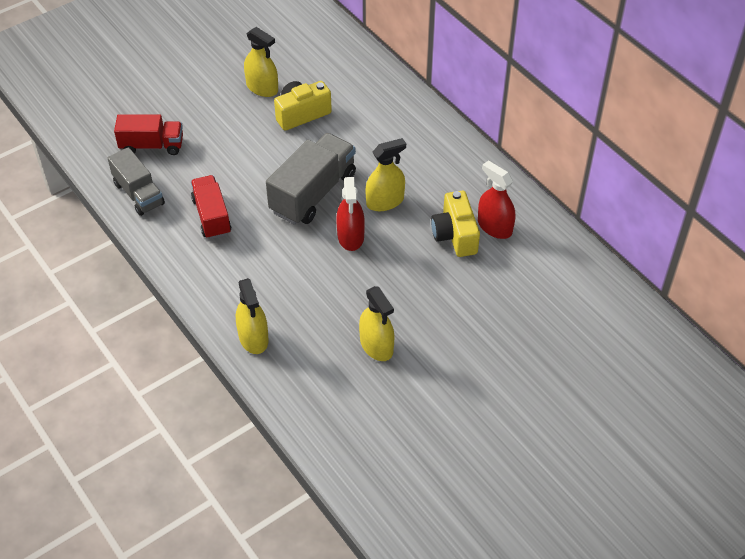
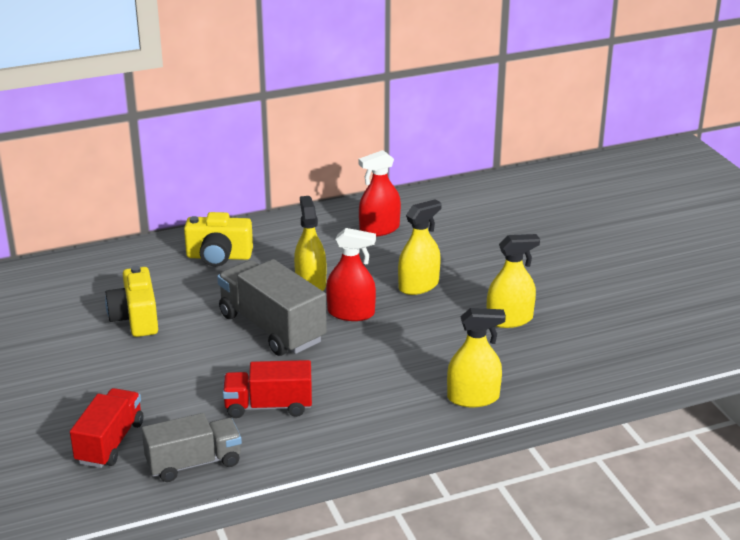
camera: 75 degrees left, 20 degrees down
(262, 88) = (67, 341): yellow spray bottle -> yellow spray bottle (418, 286)
(455, 235) = (380, 252): yellow camera -> yellow camera (219, 257)

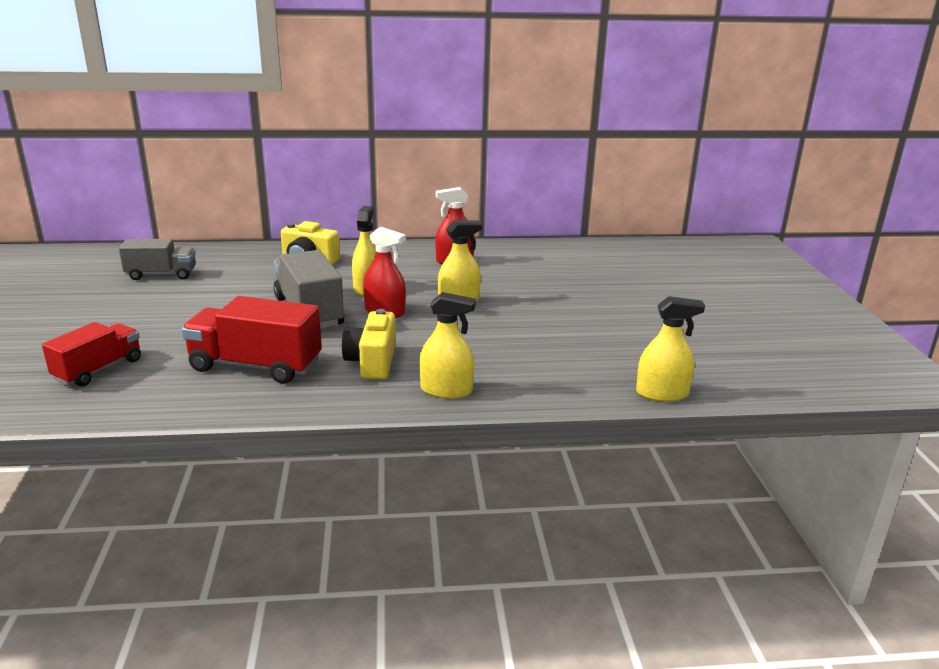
camera: 15 degrees right, 5 degrees down
(136, 318) = (206, 290): yellow camera -> yellow camera (372, 362)
(194, 463) = (151, 397): grey truck -> grey truck (161, 275)
(268, 406) = (255, 366): red truck -> red truck, size x1.52
(509, 319) = (524, 337): yellow spray bottle -> yellow spray bottle (662, 393)

